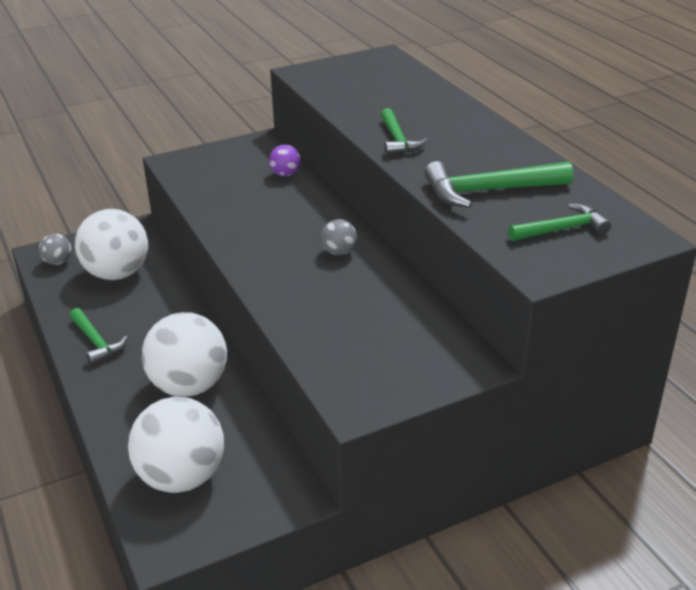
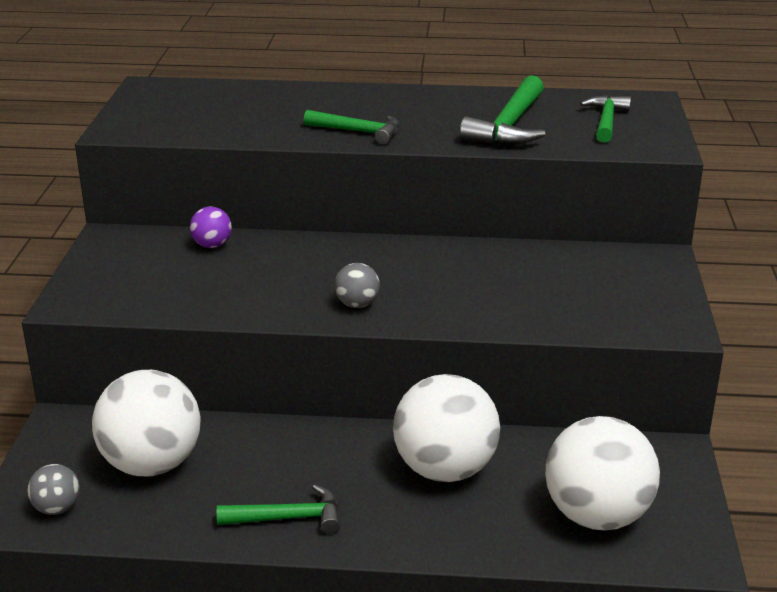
camera: 60 degrees left, 5 degrees down
(339, 252) = (412, 262): grey ball -> grey ball (357, 304)

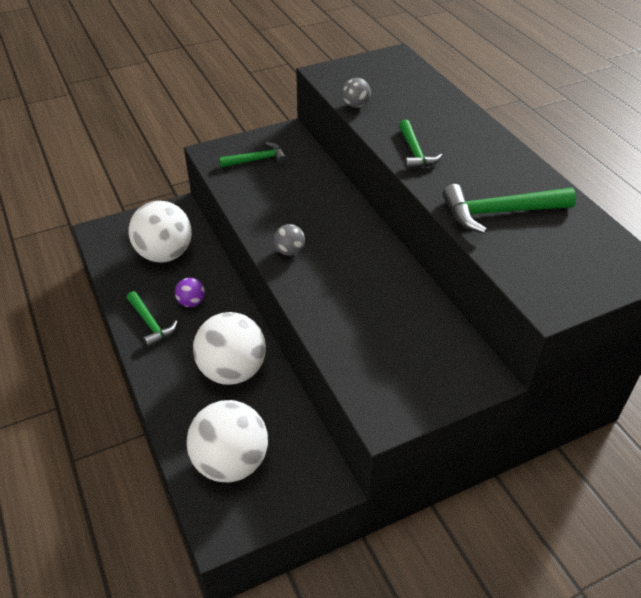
camera: 60 degrees right, 15 degrees up
(57, 508) = (113, 241): grey ball -> grey ball (355, 105)
(212, 245) = (310, 169): purple ball -> purple ball (191, 302)
(606, 121) = (567, 258): green hammer -> green hammer (257, 160)

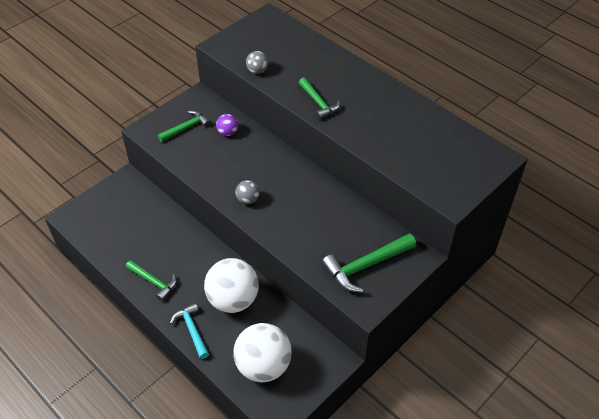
camera: 20 degrees left, 5 degrees up
(165, 254) = (135, 222): white ball -> none
(166, 391) = (192, 330): none -> turquoise hammer
(191, 302) = (176, 256): purple ball -> purple ball (227, 132)
(500, 212) = (395, 138): green hammer -> green hammer (366, 266)

